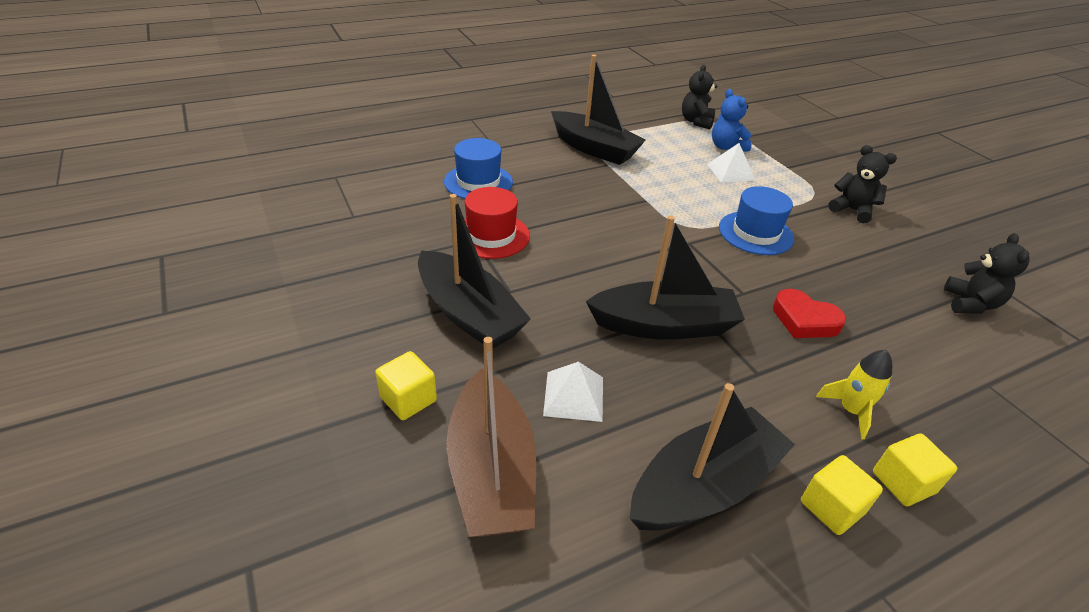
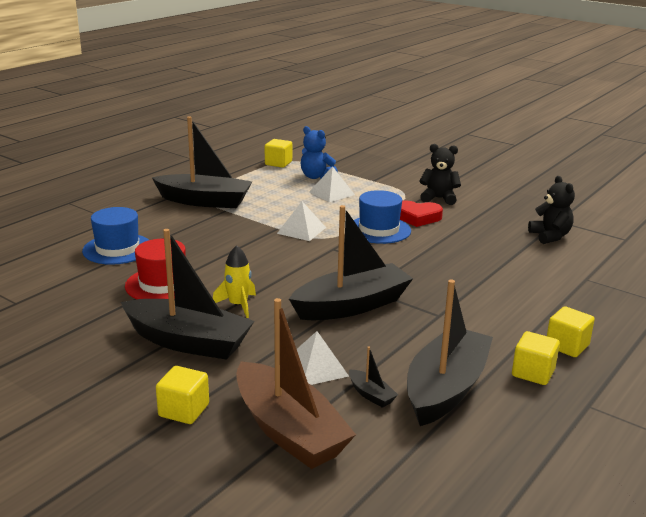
camera: 25 degrees left, 15 degrees down
(610, 458) = (371, 395): none -> black boat
(669, 210) = (301, 230): none -> white pyramid
(696, 121) = (278, 163): black teddy bear -> yellow cube
(804, 320) = (449, 275): red heart -> red heart (417, 217)
(850, 411) = (512, 318): yellow rocket -> yellow rocket (238, 305)

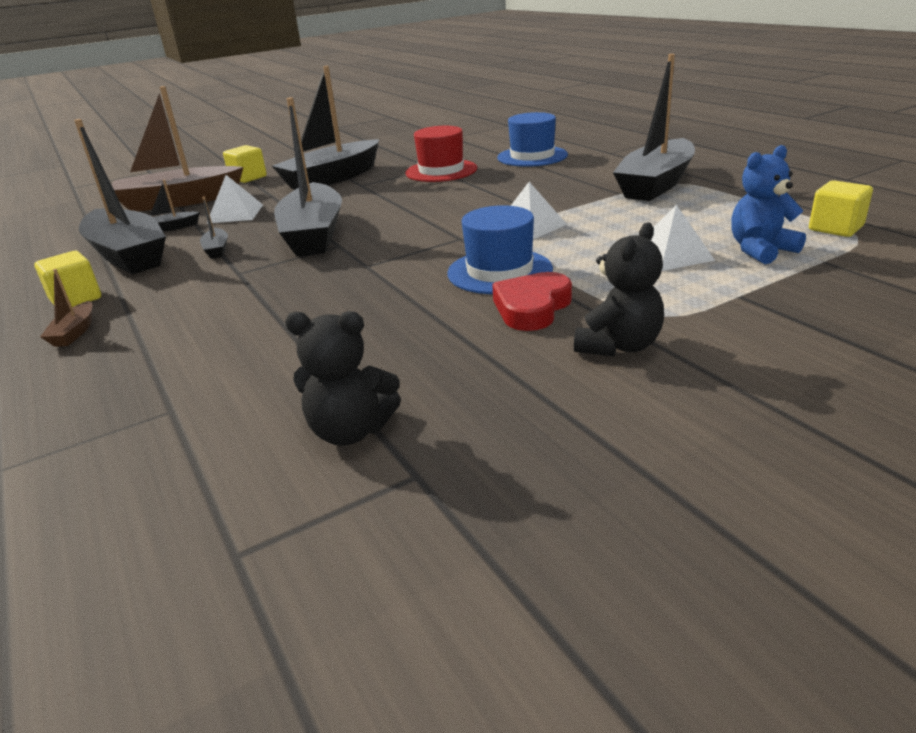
camera: 115 degrees right, 5 degrees up
(238, 305) = (371, 193): yellow rocket -> none
(406, 342) = (217, 250): none -> black boat
(567, 346) = (74, 332): yellow cube -> brown boat

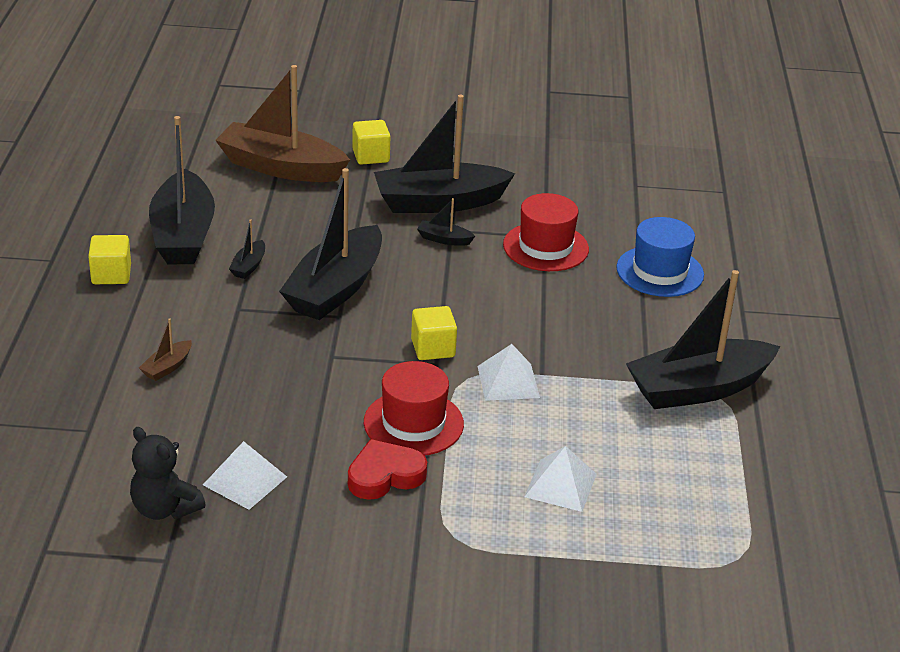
camera: 30 degrees right, 5 degrees up
(74, 332) = (86, 316): brown boat -> brown boat (167, 367)
(171, 228) = (242, 210): black boat -> black boat (444, 239)
(235, 213) = (307, 217): white pyramid -> white pyramid (245, 481)
(499, 271) = (413, 423): blue hat -> red hat
(619, 346) = (390, 545): black teddy bear -> none
(760, 250) = (633, 524): blue teddy bear -> none
(835, 228) = (739, 539): yellow cube -> yellow cube (433, 348)

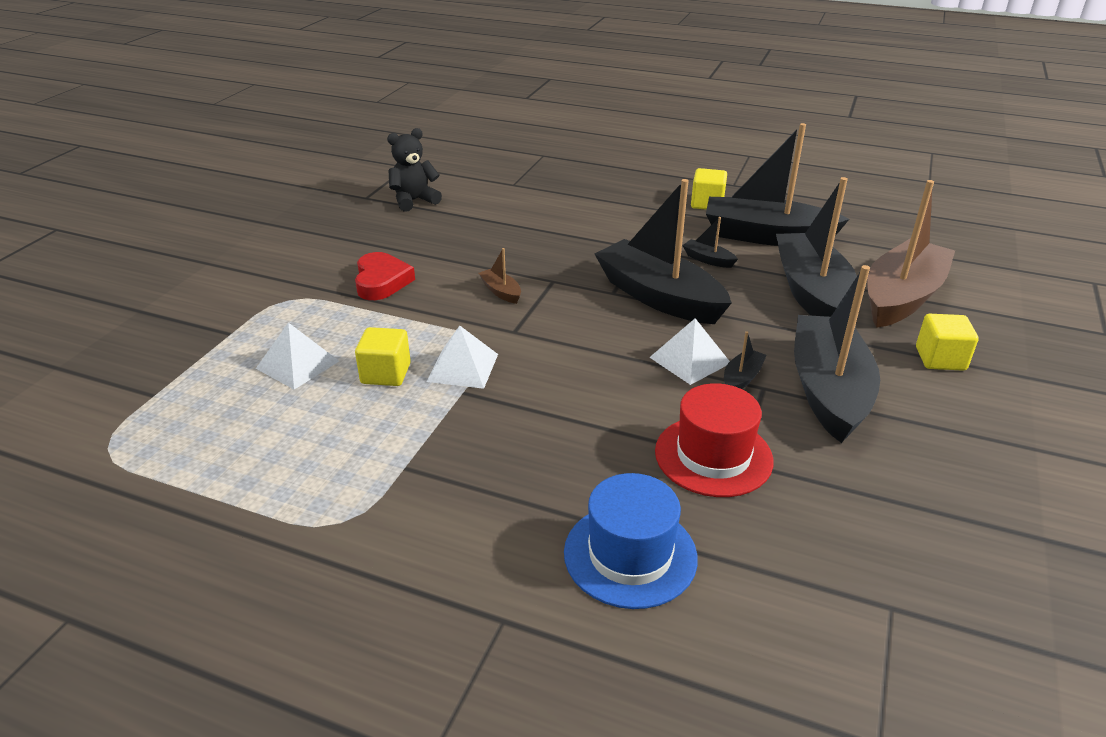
camera: 110 degrees right, 0 degrees up
(167, 367) = (571, 214): brown boat -> brown boat (501, 292)
(245, 481) = (420, 228): white pyramid -> white pyramid (689, 360)
(413, 423) = (436, 305): red hat -> none
(433, 348) = (539, 334): yellow cube -> yellow cube (386, 373)
(698, 389) = (365, 507): black boat -> black boat (811, 292)

